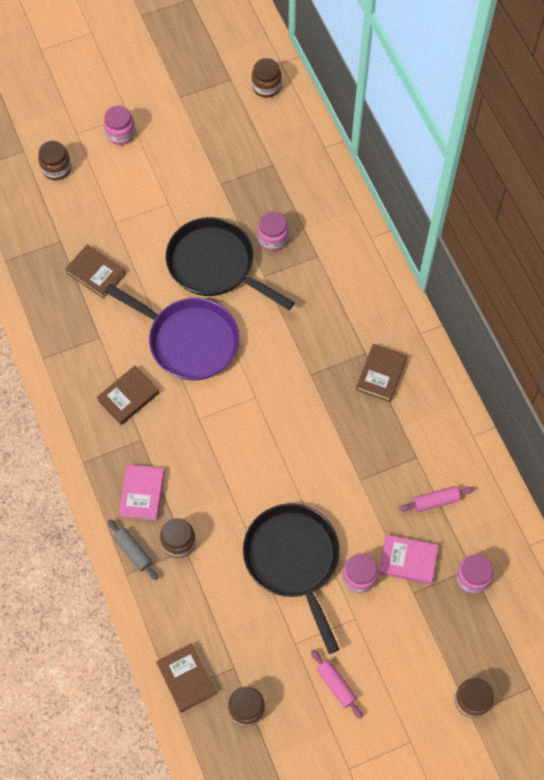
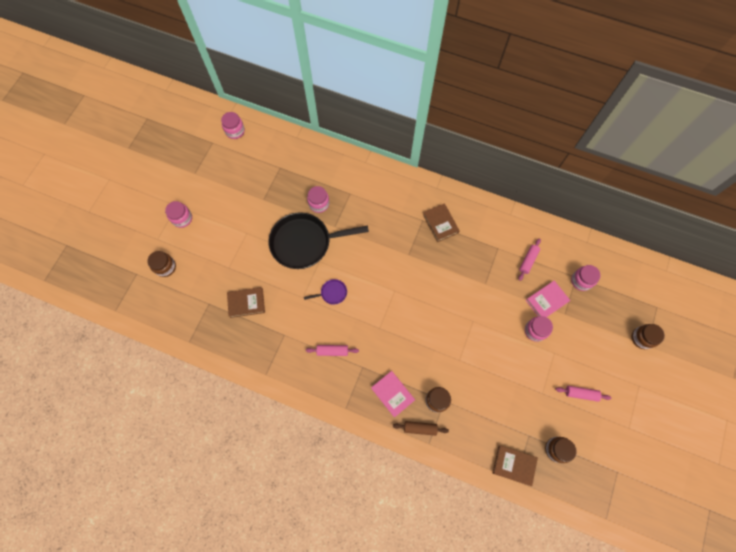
camera: 45 degrees left, 5 degrees up
(128, 397) = (332, 351): brown book -> pink rolling pin
(133, 551) = (420, 428): grey rolling pin -> brown rolling pin
(189, 340) = (332, 293): purple pan -> purple pan, size x0.42
(266, 86) = (235, 131): brown jar -> pink jar
(293, 560) = (498, 353): black pan -> none

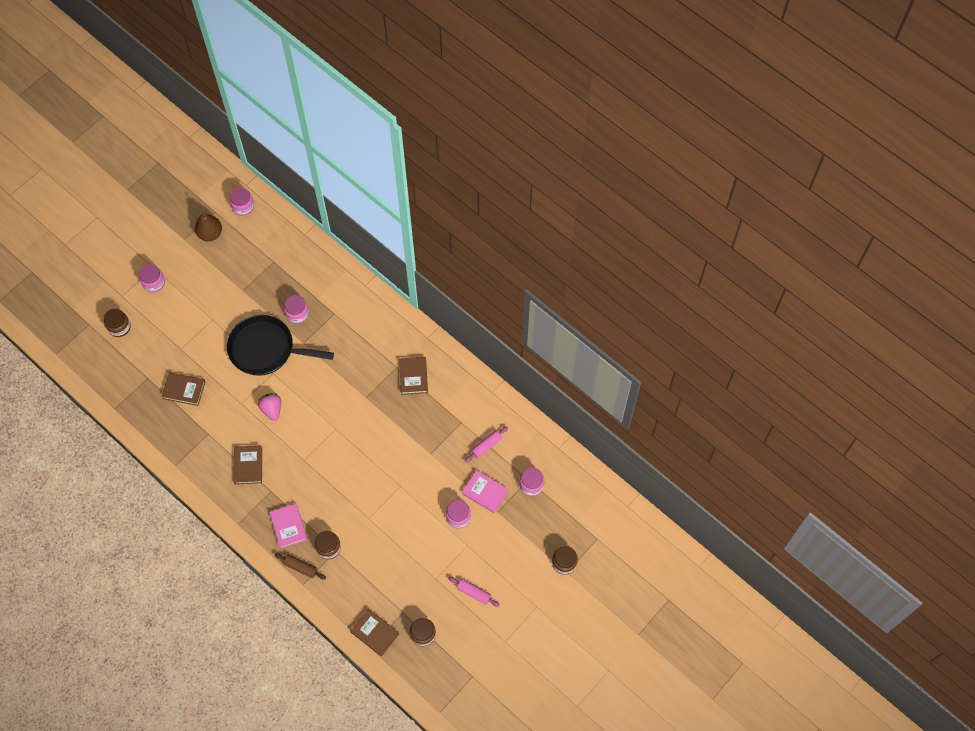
camera: 20 degrees right, 5 degrees down
(215, 162) = (210, 234): none -> brown pear
(332, 293) = (272, 409): purple pan -> pink strawberry
(332, 351) = (248, 466): pink rolling pin -> brown book
(546, 301) = (485, 492): pink book -> pink book turned 45 degrees clockwise

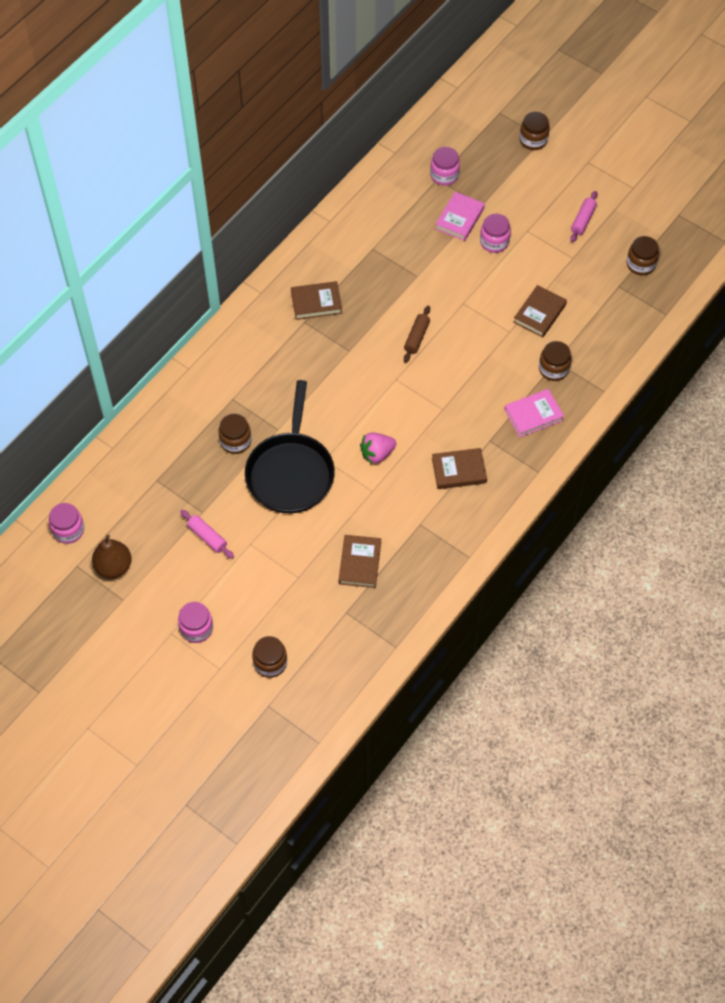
camera: 95 degrees left, 5 degrees down
(297, 314) = (235, 441): pink jar -> brown jar
(300, 567) = (583, 396): brown rolling pin -> brown rolling pin (416, 337)
(375, 633) = (649, 311): brown book -> brown book (539, 313)
(486, 446) = (400, 221): pink rolling pin -> pink rolling pin (207, 537)

